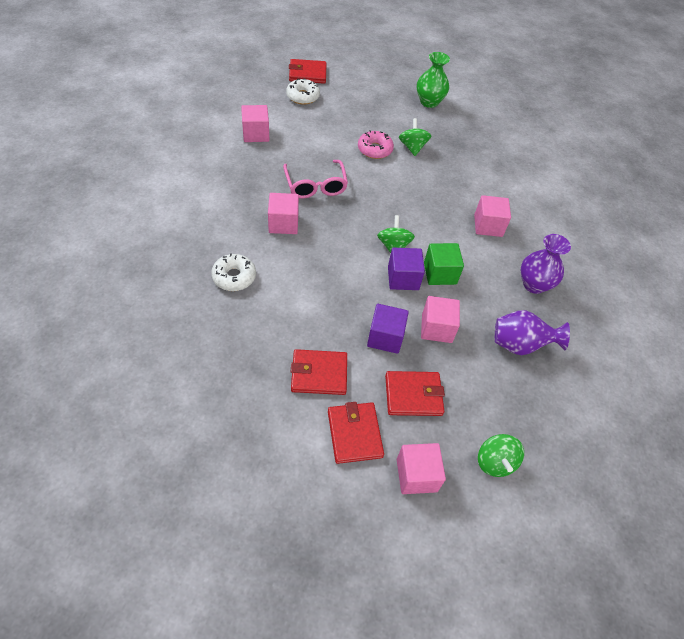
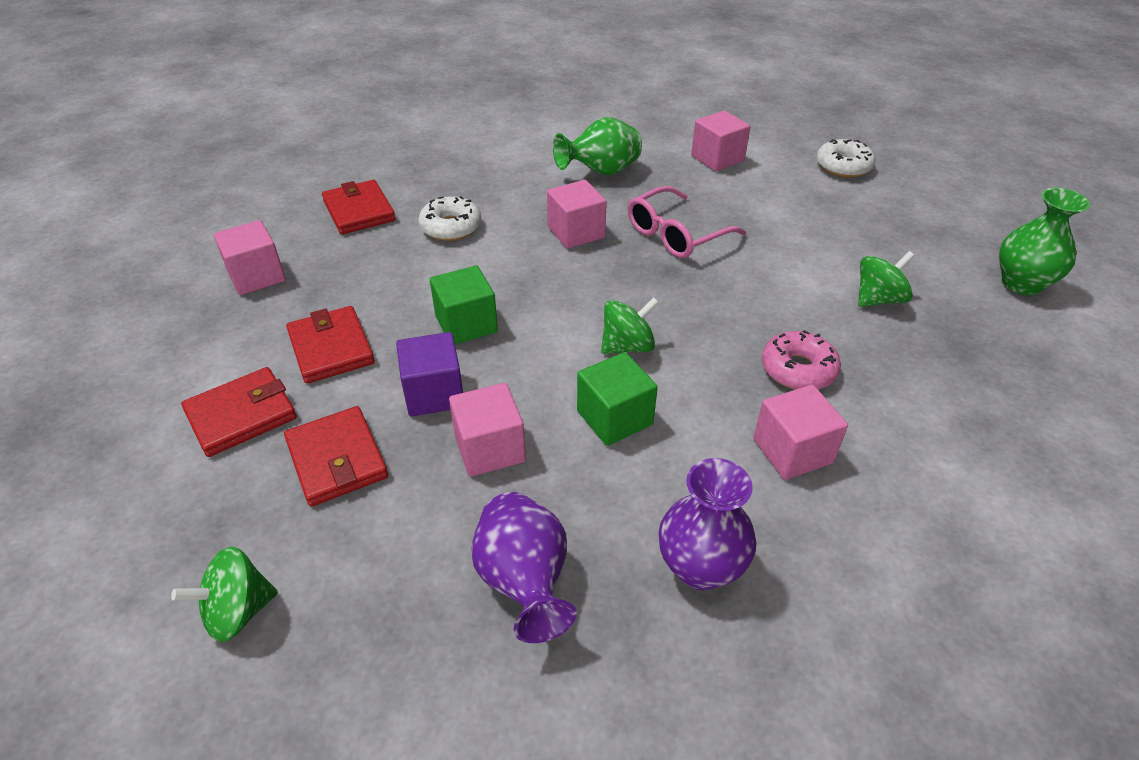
camera: 70 degrees right, 10 degrees down
(229, 186) = (601, 172): none -> green vase
(307, 74) = (897, 154): red wallet -> red wallet (359, 211)
(336, 303) = (466, 324): none -> green cube
(375, 149) = (820, 262): pink donut -> pink donut (798, 369)
(403, 278) = (568, 377): purple cube -> none
(416, 475) = (186, 507): pink cube -> pink cube (257, 276)

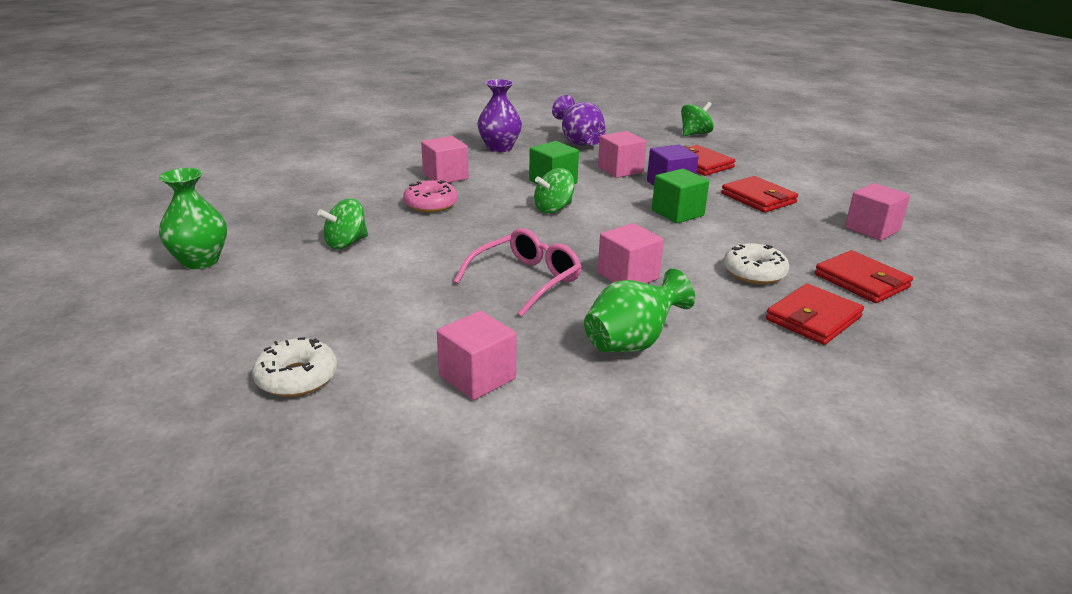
camera: 170 degrees right, 15 degrees down
(241, 415) = (773, 173): red wallet -> red wallet (813, 318)

